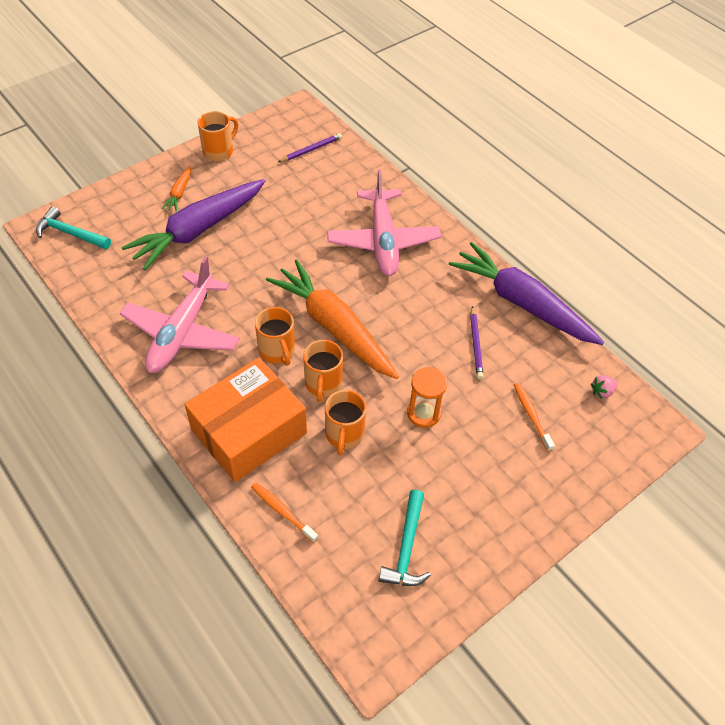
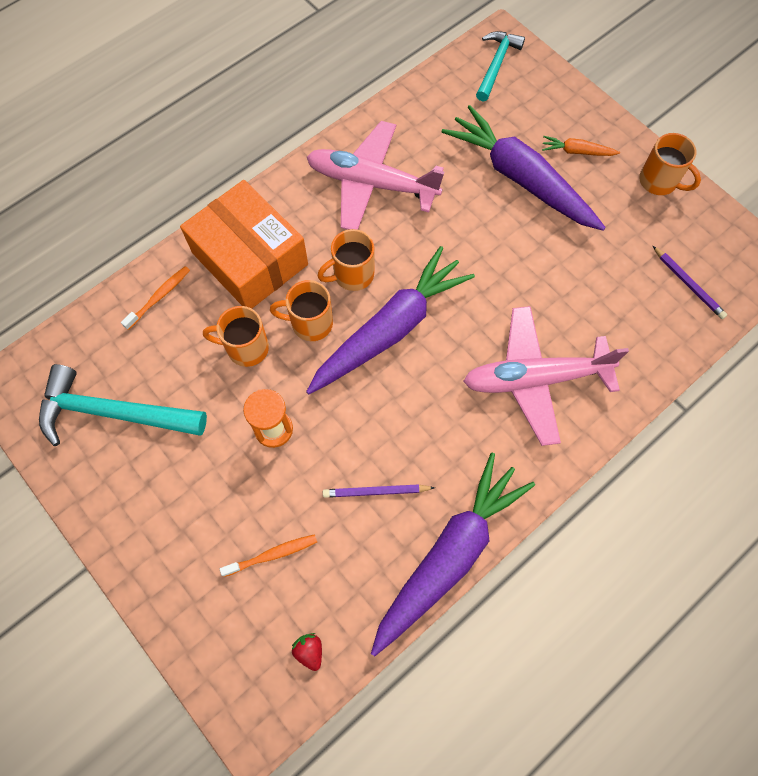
camera: 90 degrees right, 15 degrees up
(334, 327) = (390, 329): orange carrot -> purple carrot
(406, 547) = (113, 413): turquoise hammer -> turquoise hammer, size x1.60
(602, 392) = (309, 651): pink strawberry -> red strawberry

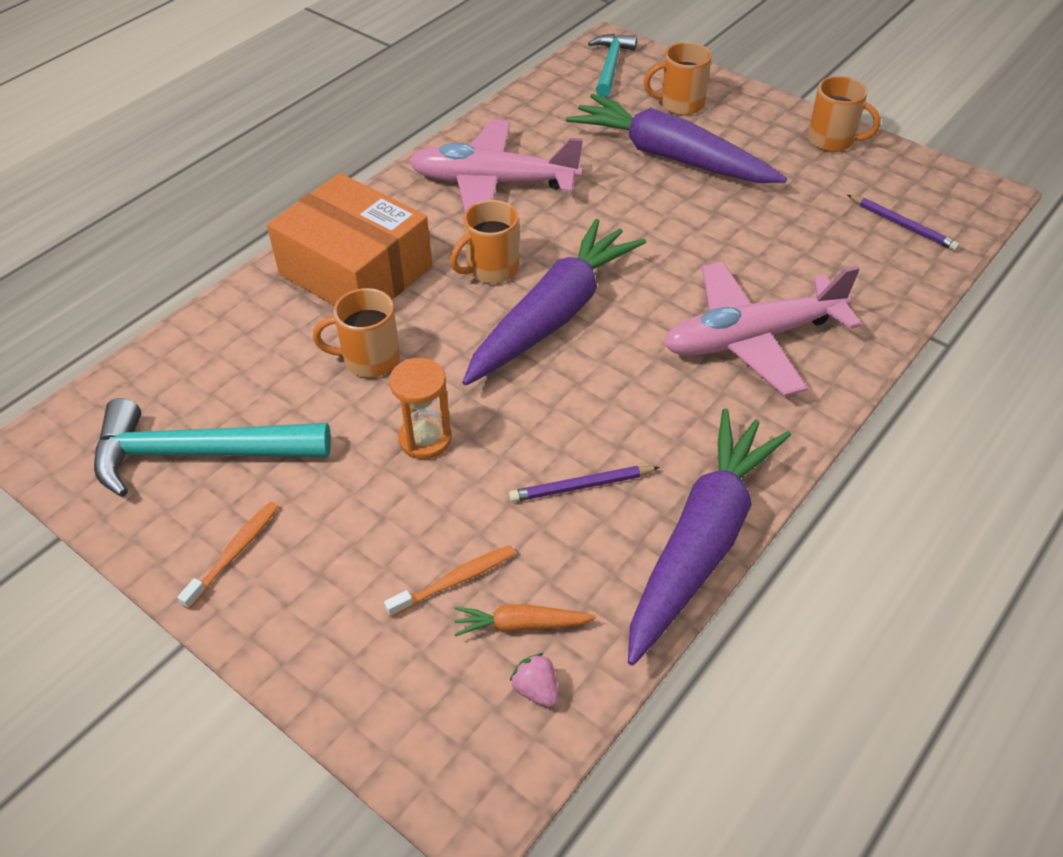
camera: 10 degrees left, 20 degrees down
(159, 297) = (242, 324): orange toothbrush -> orange toothbrush (234, 553)
(309, 651) = (536, 689): red strawberry -> pink strawberry
(310, 323) = (448, 323): orange mug -> orange mug (680, 104)
(577, 151) = (728, 126): orange carrot -> orange carrot (521, 625)

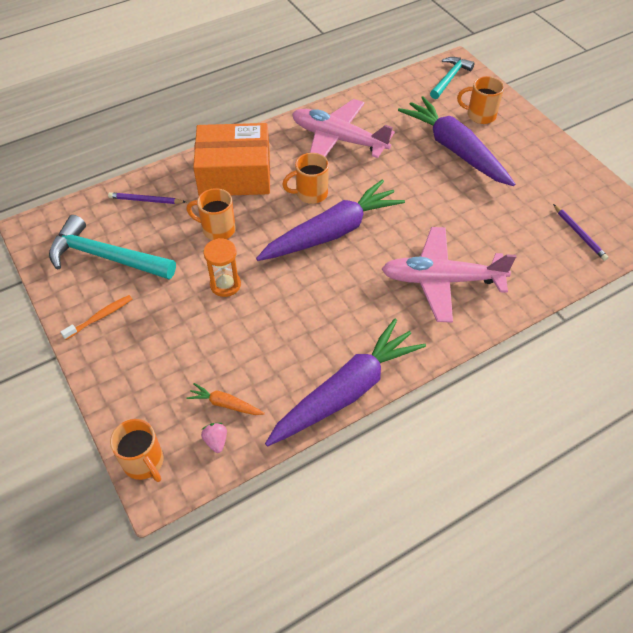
camera: 20 degrees right, 5 degrees up
(356, 271) = (235, 174): orange box -> orange box turned 60 degrees counterclockwise
(455, 581) = (203, 369): orange toothbrush -> none
(581, 486) = (296, 338): purple pencil -> purple pencil (145, 200)
(832, 140) = (566, 164): orange mug -> orange mug (144, 462)

